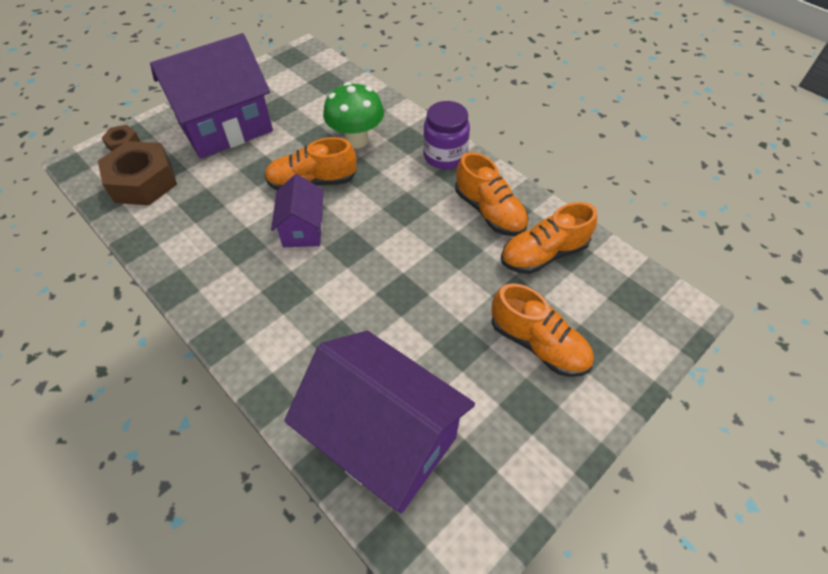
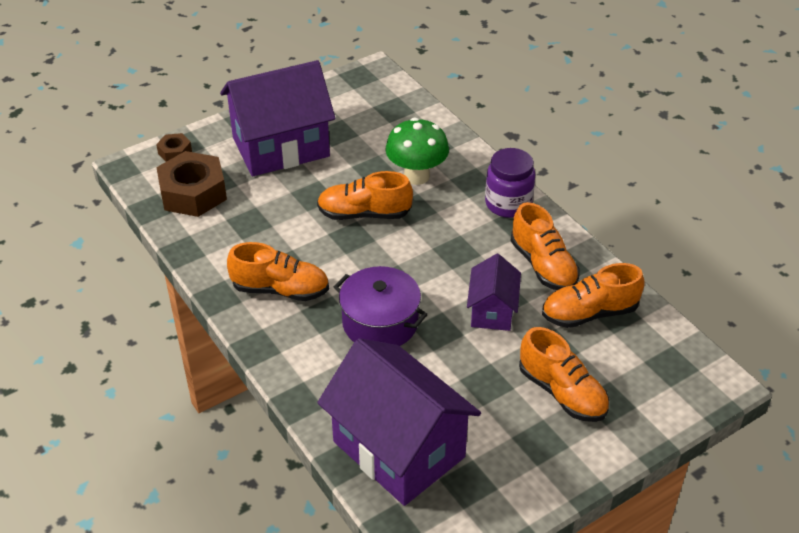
camera: 10 degrees right, 10 degrees down
(238, 271) = (280, 290): none -> orange shoe
(303, 229) = (348, 258): purple house -> purple house (492, 311)
(343, 293) = (380, 323): none -> purple pot

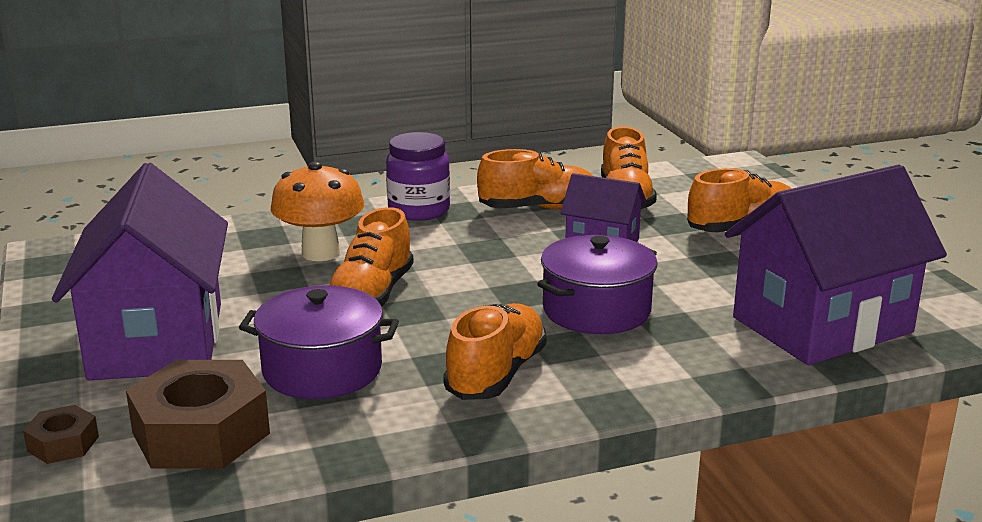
camera: 75 degrees left, 20 degrees down
(266, 217) = (322, 370): none -> purple pot
(416, 176) = (320, 253): green mushroom -> orange mushroom

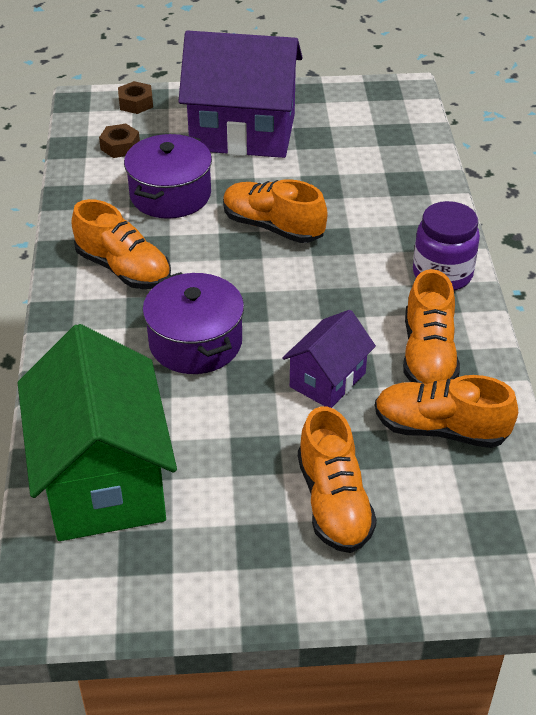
camera: 105 degrees right, 20 degrees up
(201, 433) = (120, 146): brown nut -> brown nut, size x0.49
(320, 253) = (362, 209): orange mushroom -> none
(822, 325) = (103, 480): purple house -> green house

